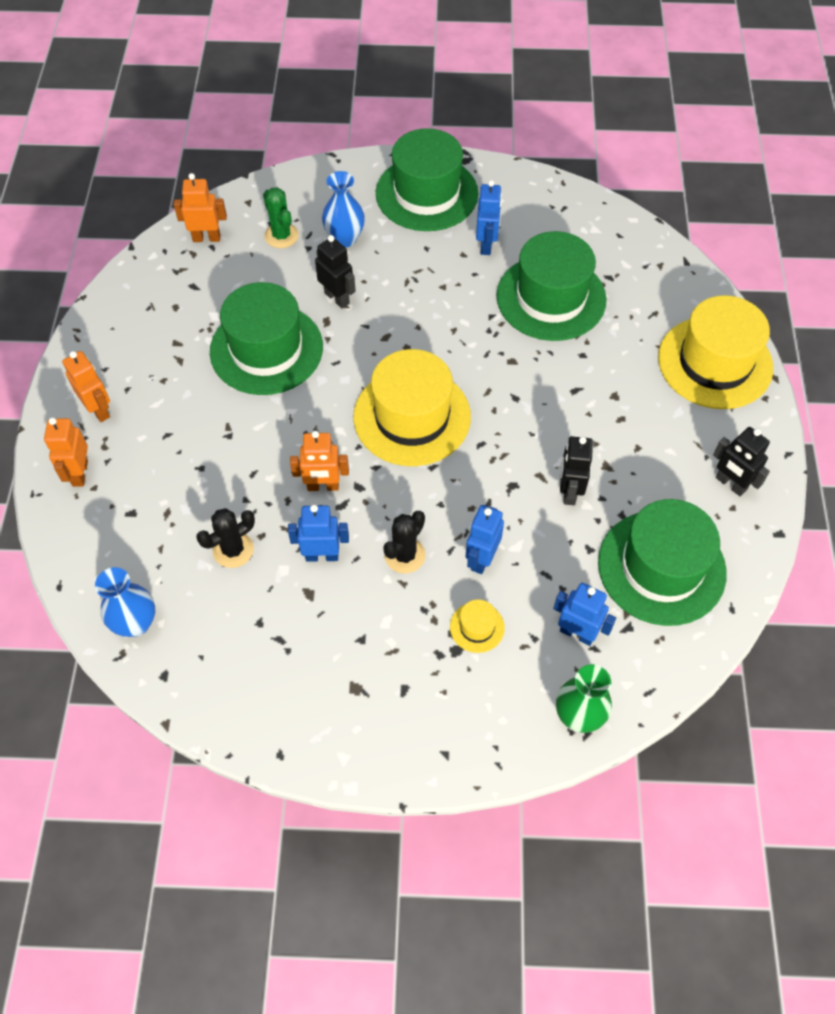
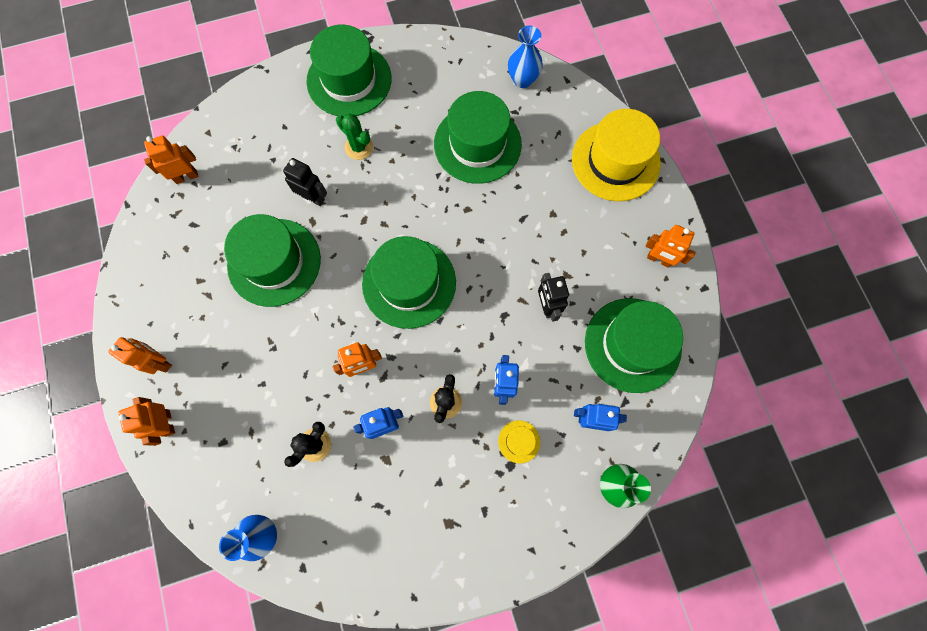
camera: 20 degrees left, 15 degrees up
(281, 236) = (247, 155): green cactus -> green cactus (359, 147)
(345, 238) = (299, 142): blue vase -> blue vase (522, 80)
(412, 416) = (409, 283): yellow hat -> green hat
(486, 245) = (412, 112): blue robot -> none
(730, 484) = (658, 259): black robot -> orange robot

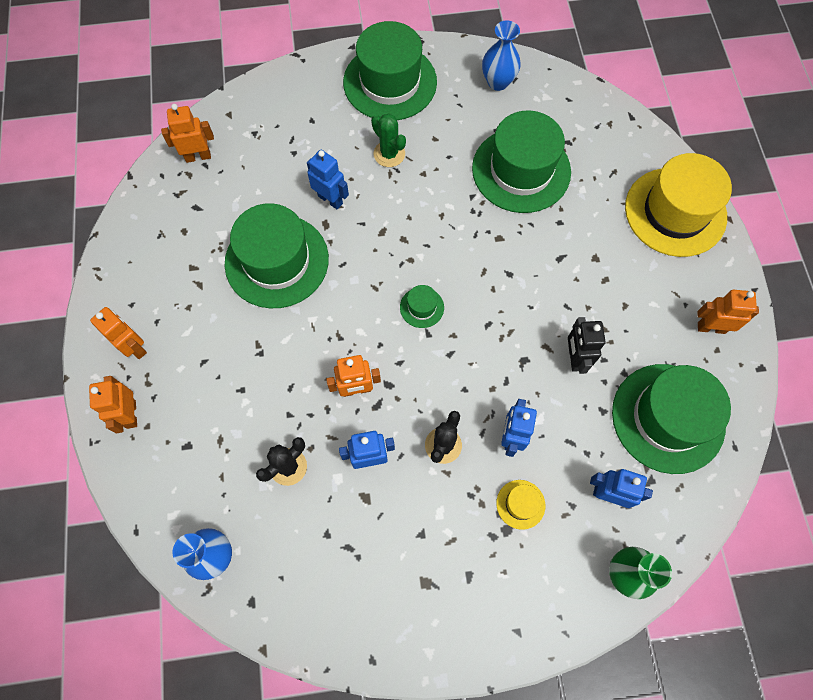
camera: 10 degrees right, 5 degrees down
(313, 198) = (330, 199): black robot -> blue robot
(409, 283) = (422, 307): green hat -> green hat, size x0.42
(522, 80) = (581, 109): blue vase -> blue vase (498, 82)
(658, 259) = (711, 327): orange robot -> orange robot turned 150 degrees clockwise

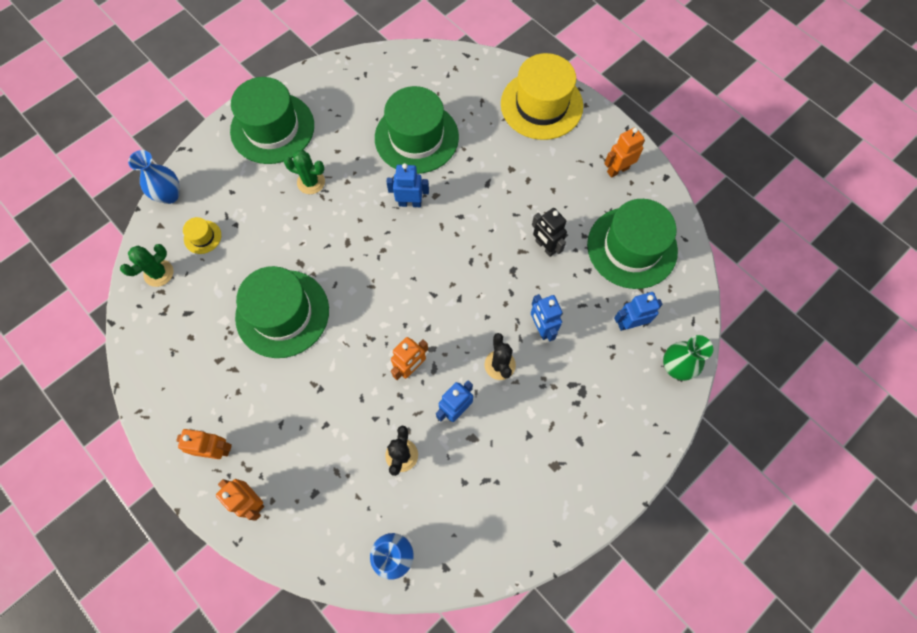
camera: 35 degrees left, 0 degrees up
(198, 156) = (159, 273): orange robot -> green cactus
(330, 199) = (290, 242): blue robot -> blue robot (410, 203)
(422, 307) = (416, 279): green hat -> none
(498, 82) = (354, 83): blue vase -> blue vase (169, 195)
(520, 504) = (579, 369): yellow hat -> yellow hat (202, 237)

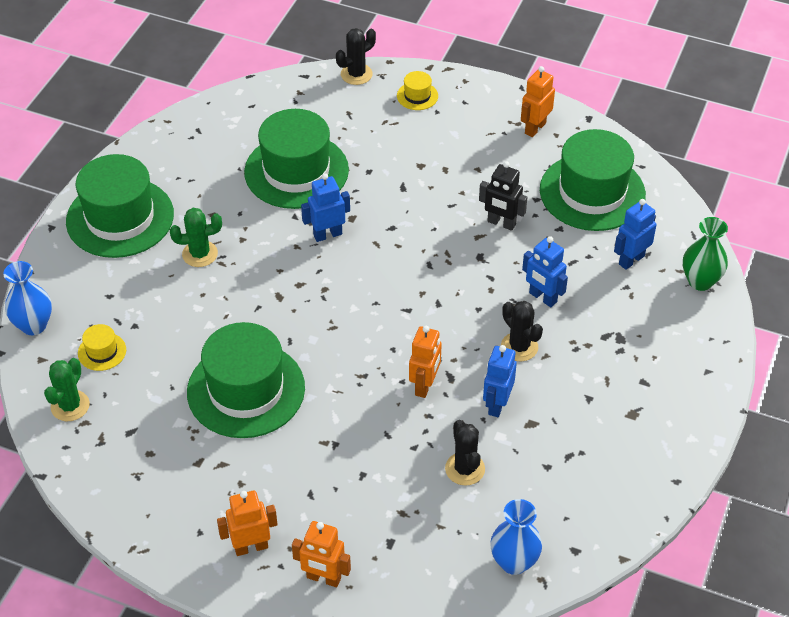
camera: 25 degrees left, 20 degrees down
(505, 68) = (356, 74): none -> black cactus
(541, 105) = (417, 96): yellow hat -> yellow hat, size x0.42

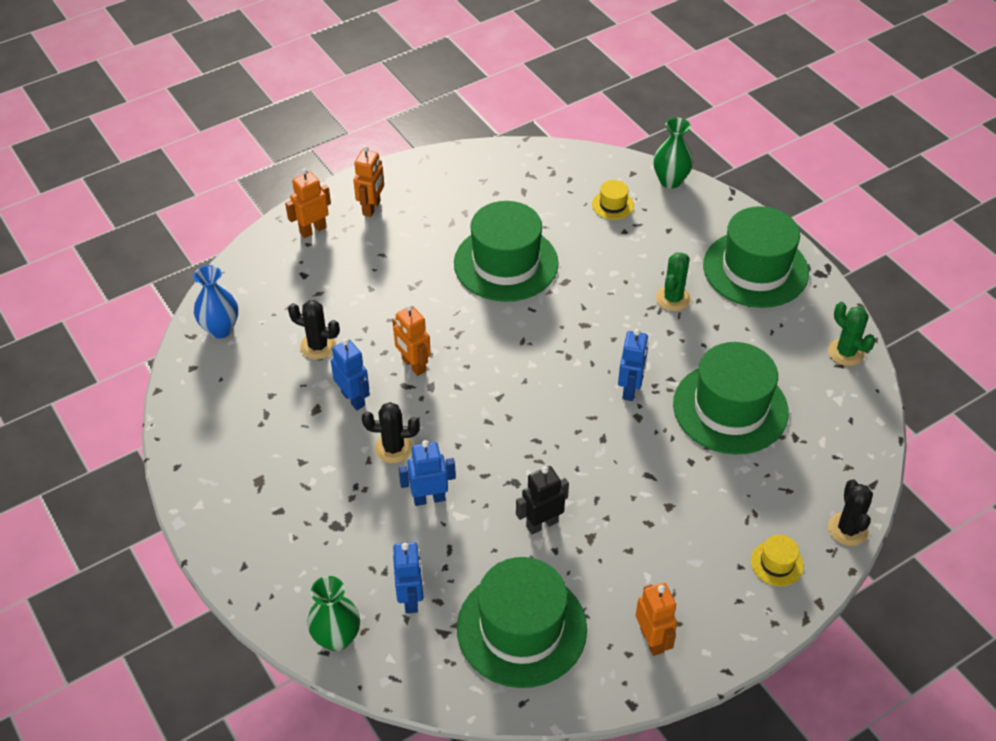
camera: 125 degrees right, 0 degrees up
(34, 325) = (670, 181): blue vase -> green vase
(70, 406) = (574, 171): green cactus -> green cactus (846, 352)

